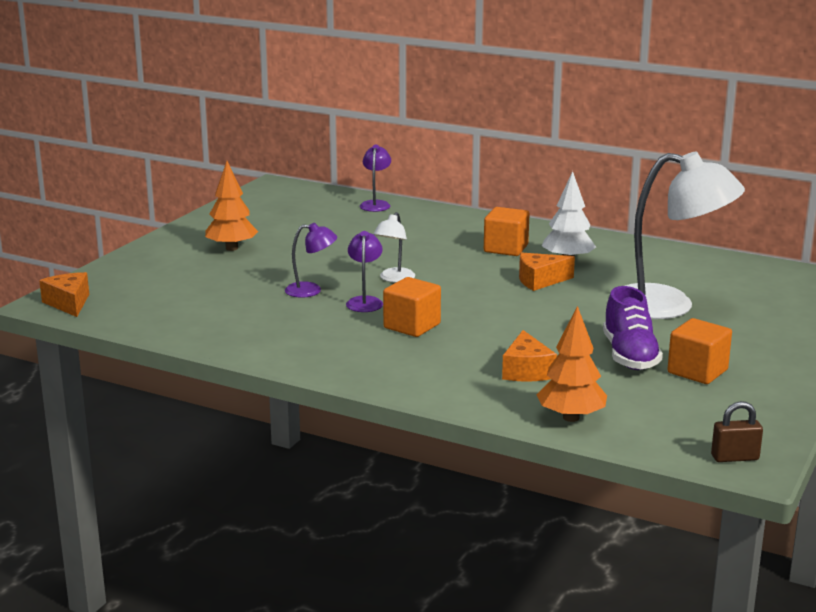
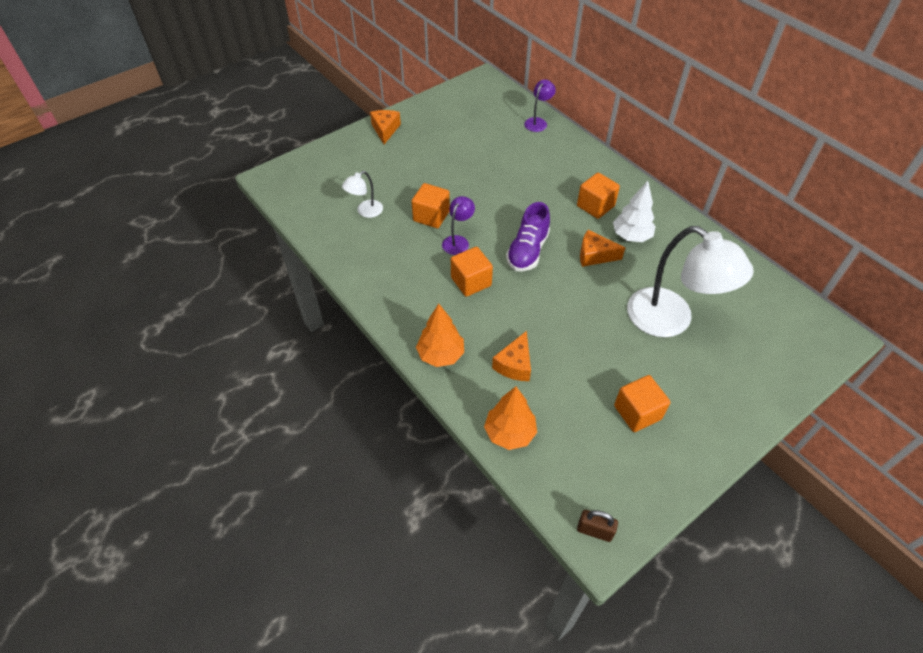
camera: 25 degrees right, 30 degrees up
(69, 303) = (278, 182): orange cheese -> orange cheese (385, 130)
(231, 248) = (411, 149): orange tree -> orange tree (440, 355)
(311, 290) = (431, 216): purple lamp -> orange cube
(394, 279) = (494, 220): white lamp -> white lamp (365, 211)
(629, 356) = (599, 373): purple shoe -> purple shoe (527, 251)

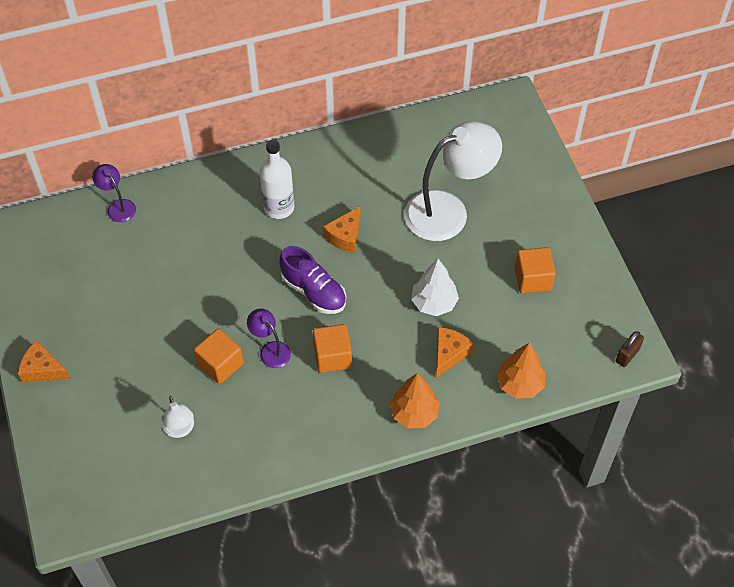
camera: 70 degrees left, 5 degrees up
(514, 364) = (449, 354): orange cheese -> orange cheese turned 105 degrees counterclockwise
(595, 206) = (279, 207): orange cube -> white bottle
(631, 236) = (334, 195): white tree -> white tree (434, 303)

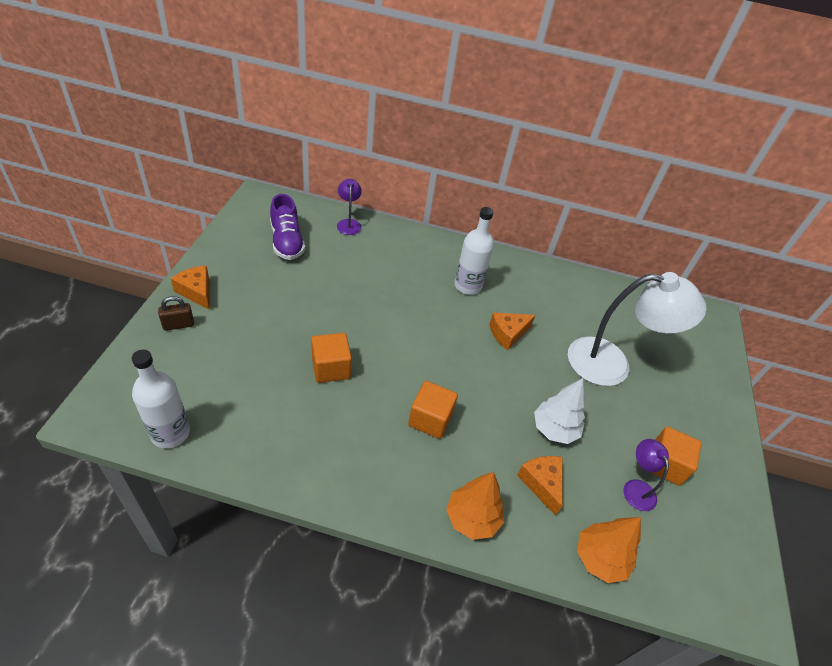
camera: 25 degrees right, 10 degrees down
(140, 498) = (170, 433): none -> white bottle
(180, 429) = (254, 398): white lamp -> none
(270, 350) = (381, 382): purple lamp -> purple lamp (636, 488)
(314, 291) = (451, 359): purple shoe -> purple shoe (287, 242)
(449, 354) = (541, 483): orange cheese -> orange cheese turned 75 degrees counterclockwise
(627, 355) = (738, 604): brown padlock -> brown padlock (178, 325)

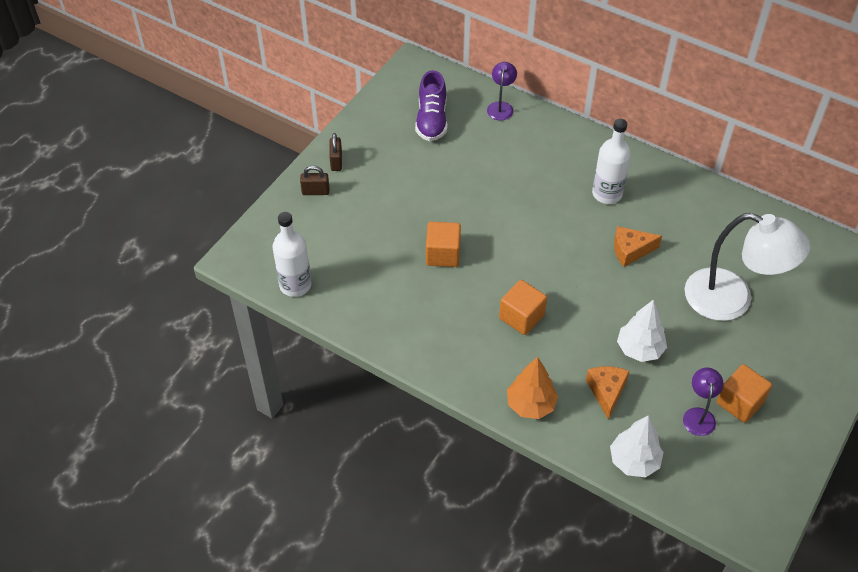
camera: 25 degrees right, 5 degrees up
(196, 292) = (336, 162): orange cheese -> brown padlock
(599, 559) = (634, 461): orange tree -> white tree

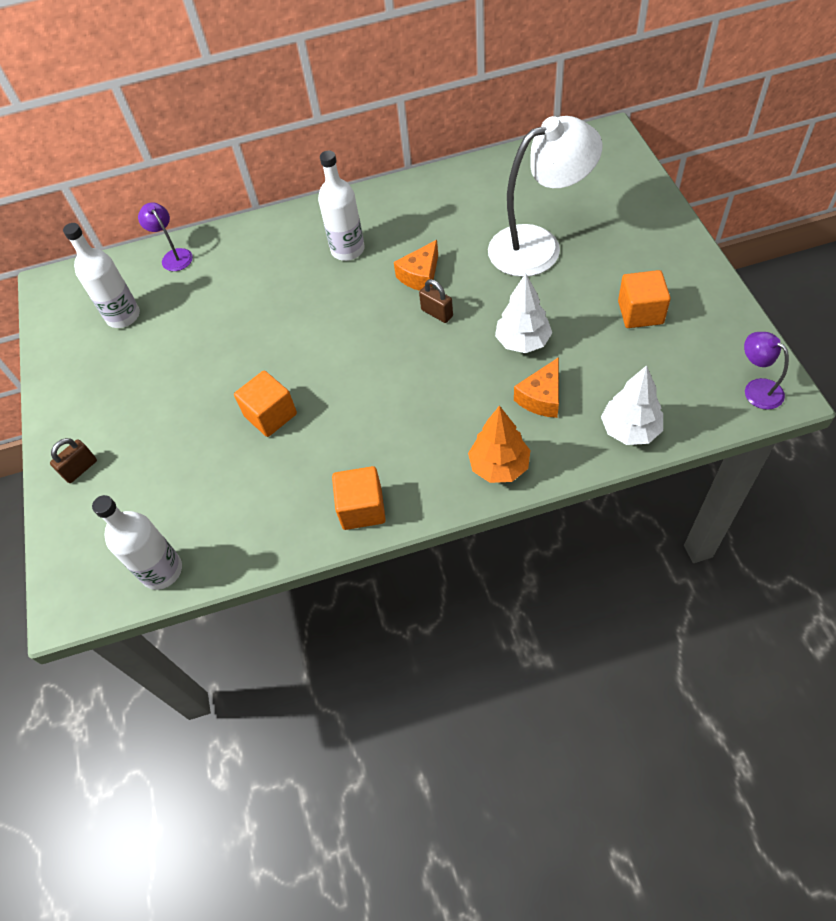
camera: 40 degrees left, 5 degrees up
(336, 162) = (70, 425): brown padlock -> brown padlock (437, 313)
(431, 120) = (123, 316): purple shoe -> white bottle
(521, 317) = (402, 404): orange cube -> orange cube (362, 508)
(606, 392) = (541, 397): orange cheese -> orange cheese turned 105 degrees counterclockwise
(699, 415) = (626, 349): purple lamp -> purple lamp (756, 389)

